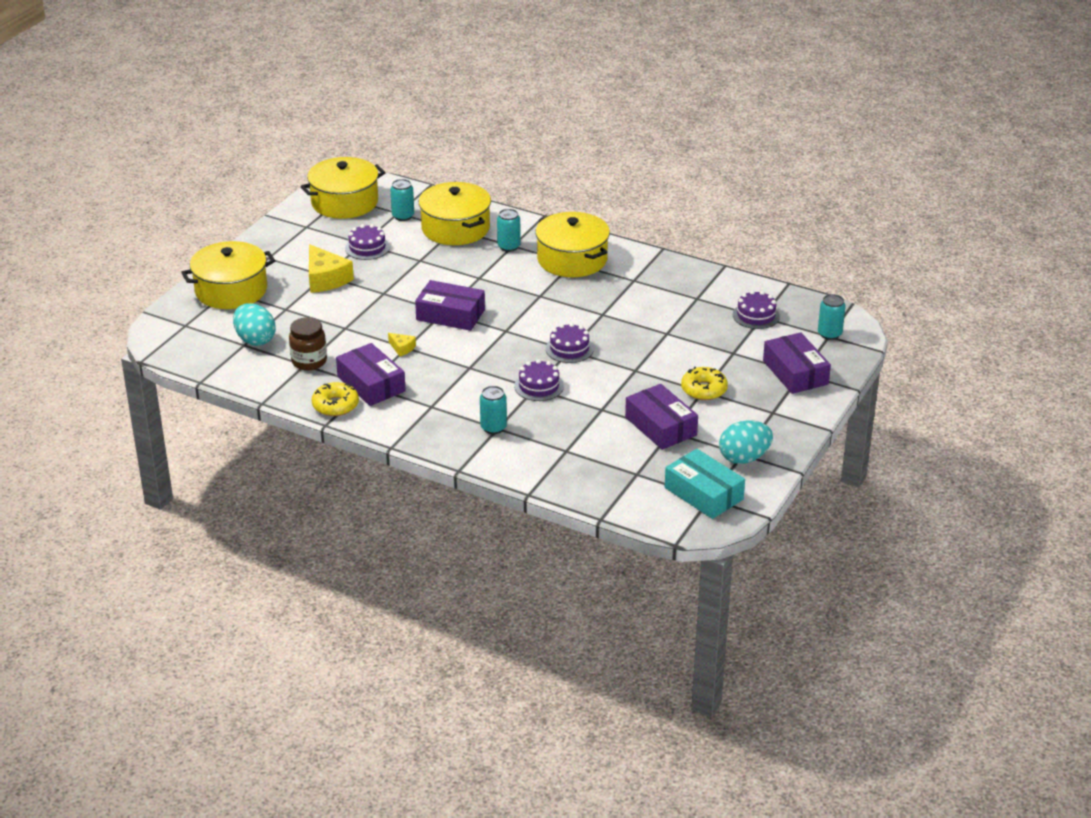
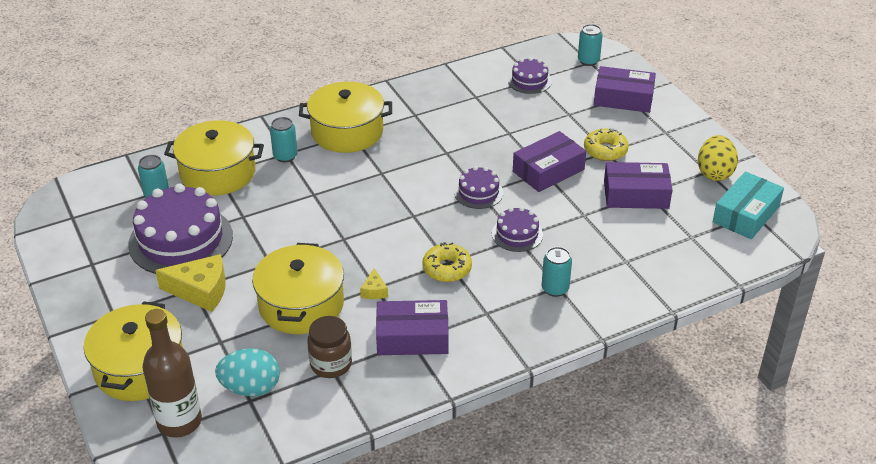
camera: 55 degrees left, 5 degrees up
(200, 327) = (179, 422): none -> brown bottle
(335, 405) = (424, 377): yellow donut -> yellow donut (447, 268)
(344, 202) = (83, 220): yellow pot -> yellow pot (301, 305)
(367, 248) = (181, 240): purple cake -> purple cake, size x2.00
(402, 348) = (374, 291): yellow cheese -> yellow cheese turned 105 degrees clockwise
(450, 315) = (353, 237): purple box -> purple box (548, 170)
(703, 493) = (746, 214): turquoise box -> turquoise box turned 45 degrees counterclockwise
(744, 458) = (714, 173): turquoise egg -> yellow egg

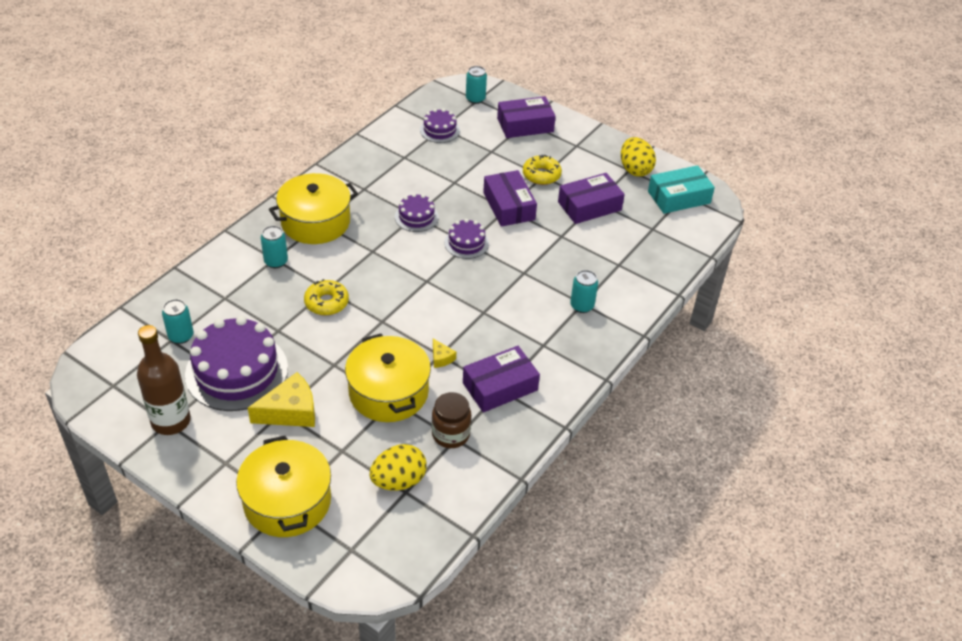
camera: 30 degrees left, 5 degrees up
(179, 422) = (359, 534): brown bottle -> brown bottle (171, 421)
(218, 173) = (224, 297): yellow pot -> none
(251, 388) = (398, 481): turquoise egg -> yellow egg
(447, 268) = (486, 318): yellow donut -> yellow donut (326, 302)
(517, 234) = (522, 269): purple cake -> purple cake (416, 217)
(548, 170) = (508, 206): purple box -> purple box turned 45 degrees counterclockwise
(746, 214) = (679, 197): turquoise box -> turquoise box turned 60 degrees clockwise

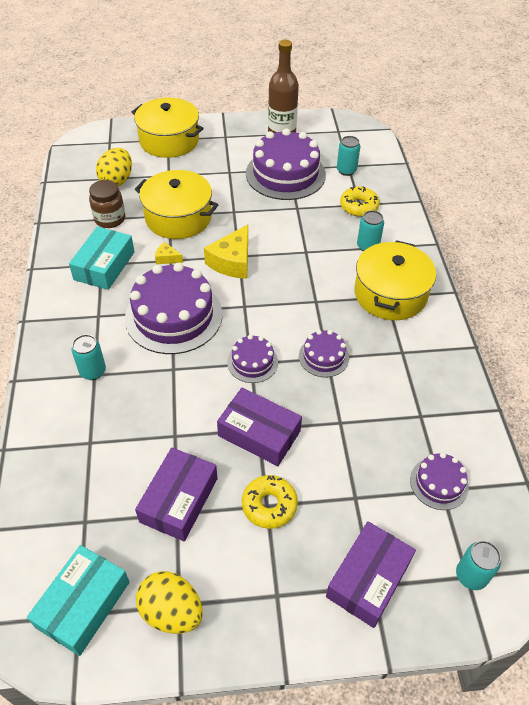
camera: 140 degrees right, 5 degrees up
(290, 411) = (224, 174): yellow cheese -> yellow cheese (232, 261)
(326, 302) = (292, 243): yellow donut -> yellow donut (359, 206)
(486, 307) = (173, 316): none -> purple cake
(500, 386) = (104, 266): purple box -> turquoise box

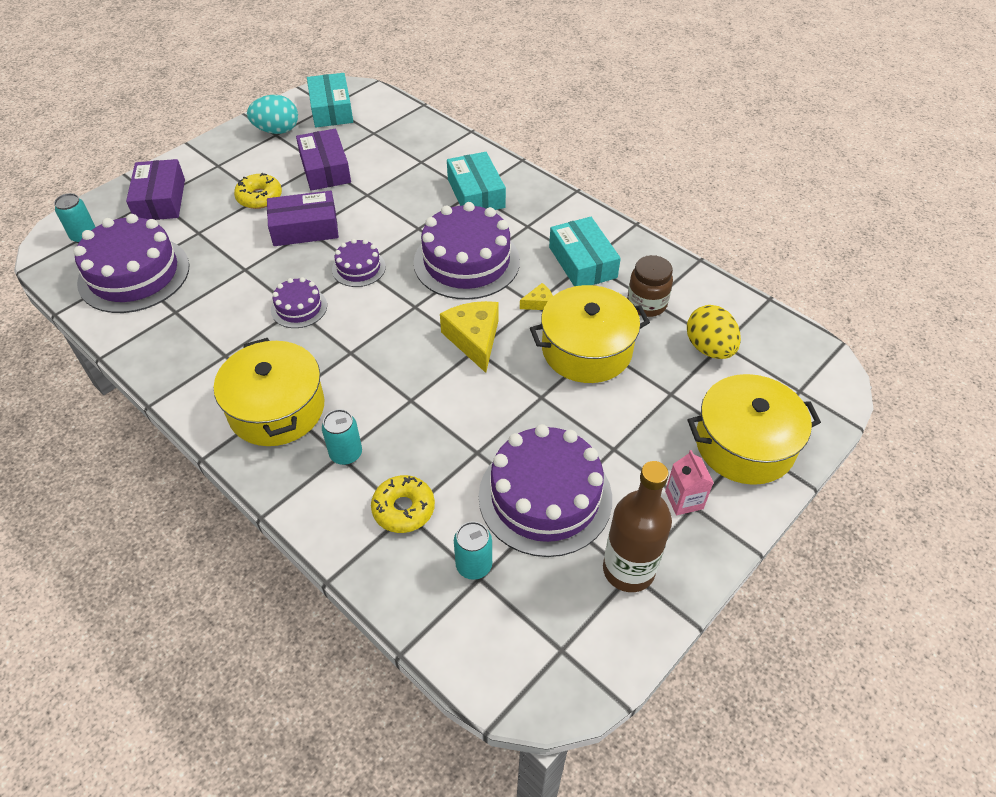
camera: 140 degrees right, 0 degrees up
(93, 371) = (476, 193): turquoise can -> turquoise box
(171, 611) = (277, 130): yellow egg -> turquoise egg
(226, 140) = (684, 500): none -> pink carton
(439, 483) = (134, 274): purple cake -> purple cake, size x2.00

